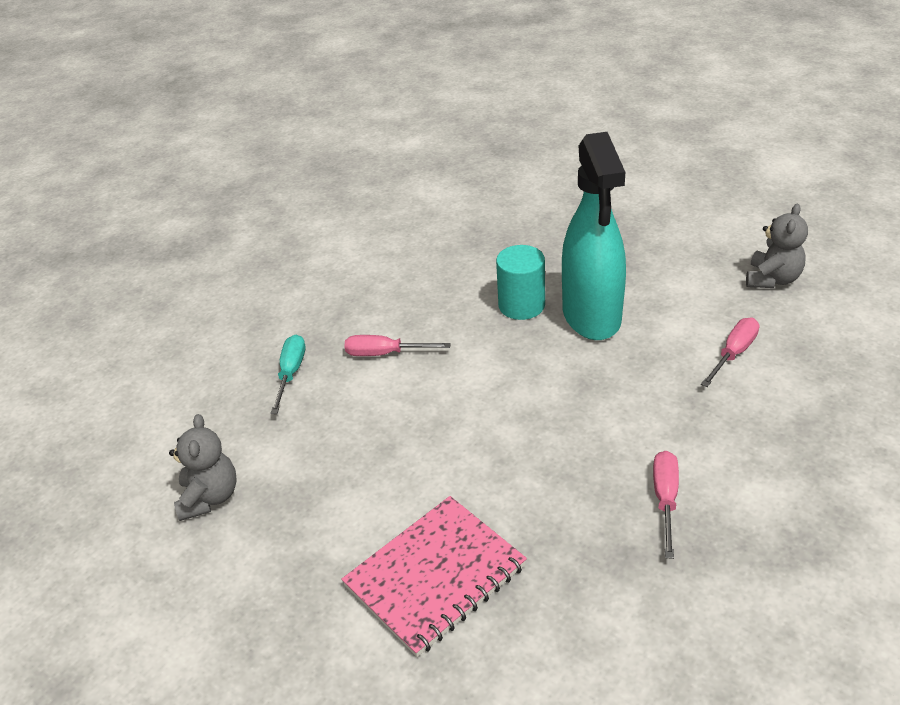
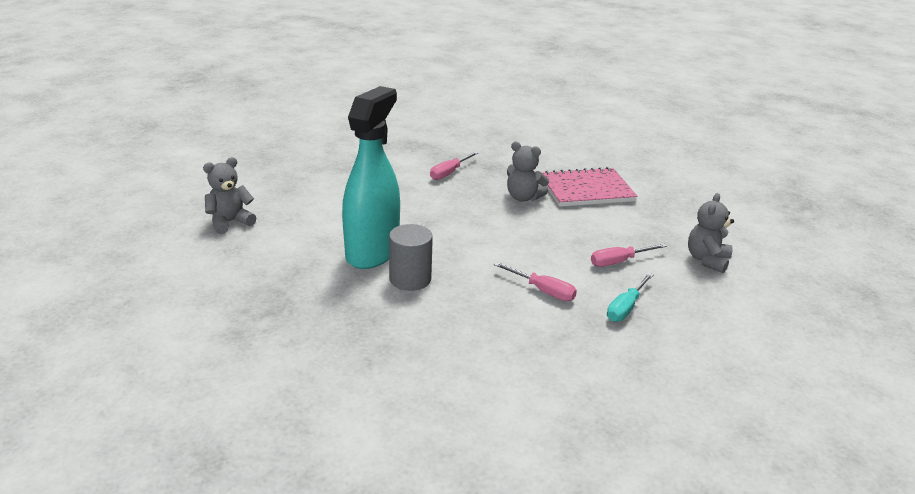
camera: 155 degrees left, 10 degrees down
(514, 500) = (523, 197): none -> grey teddy bear
(521, 305) = (410, 279): turquoise cylinder -> grey cylinder
(733, 353) = (324, 202): pink screwdriver -> pink screwdriver (619, 262)

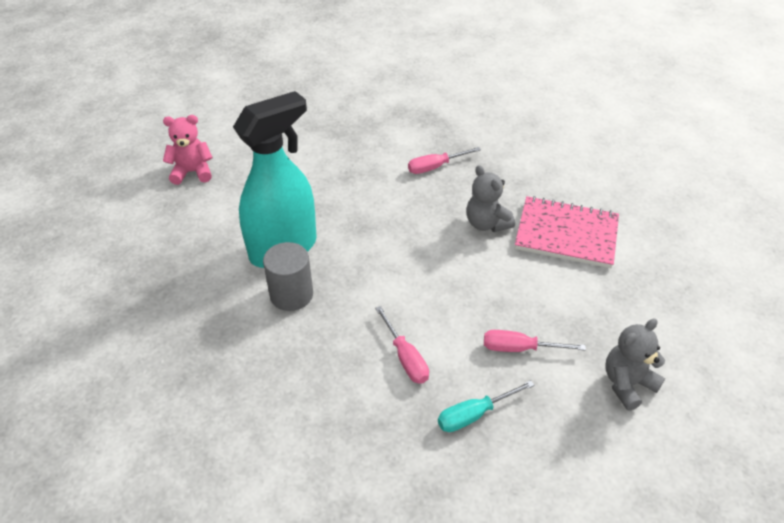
camera: 30 degrees right, 15 degrees up
(230, 222) = (192, 172): grey teddy bear -> pink teddy bear

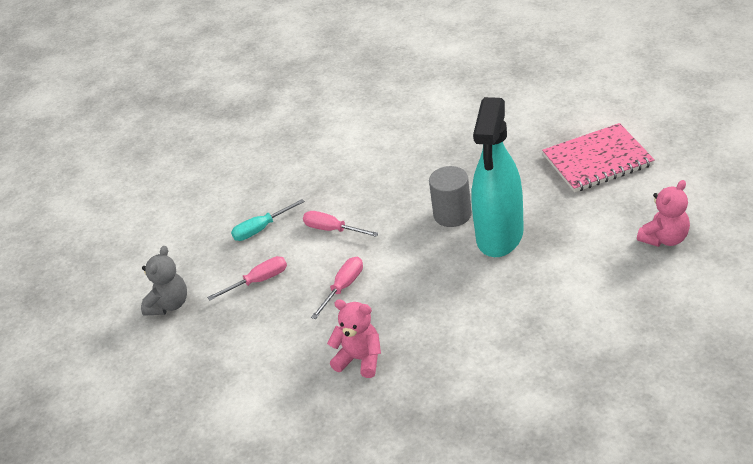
camera: 150 degrees right, 5 degrees down
(435, 167) = (462, 387): pink screwdriver -> pink screwdriver (343, 287)
(474, 415) = (261, 229): turquoise screwdriver -> turquoise screwdriver turned 150 degrees counterclockwise
(486, 224) = (360, 359): grey teddy bear -> pink teddy bear
(566, 234) = (281, 395): pink notebook -> pink notebook (597, 160)

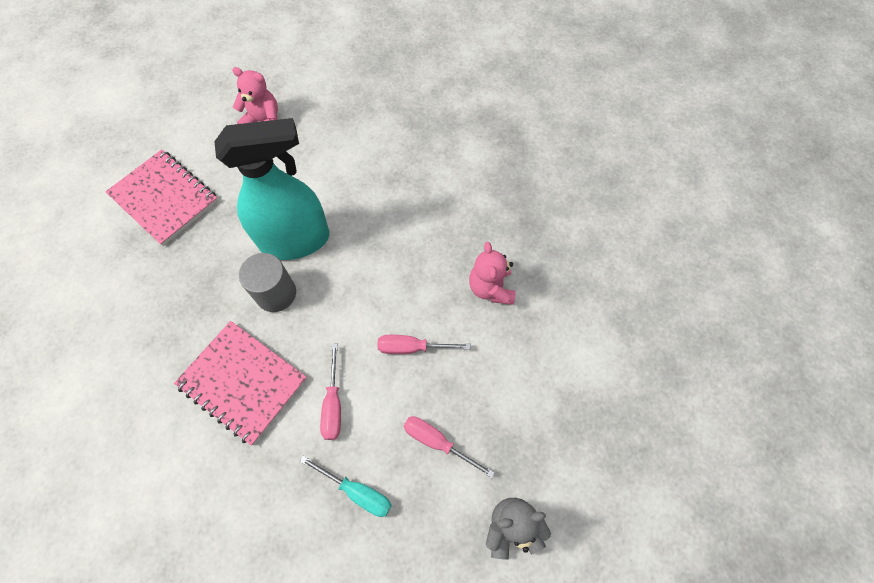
camera: 125 degrees left, 25 degrees up
(387, 184) = (243, 382): none -> pink notebook

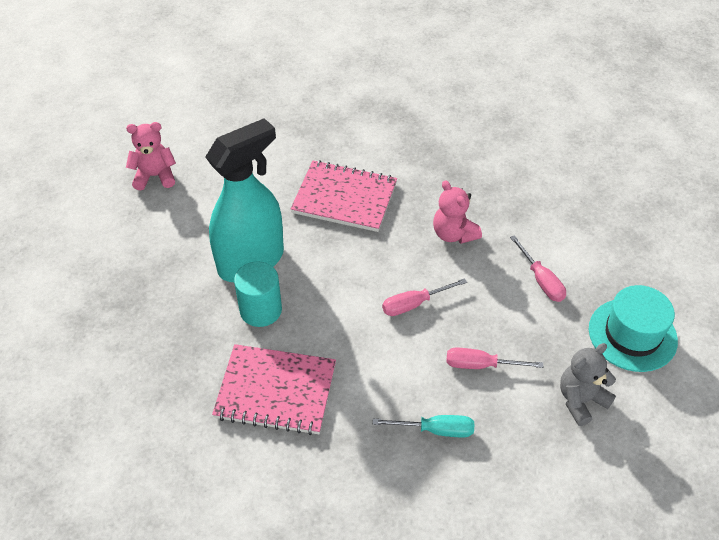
camera: 25 degrees left, 15 degrees down
(164, 199) = (94, 273): pink notebook -> pink notebook (344, 198)
(276, 293) = (261, 310): grey cylinder -> turquoise cylinder
(333, 404) = (372, 374): pink screwdriver -> pink screwdriver (541, 280)
(606, 479) = (632, 335): none -> turquoise hat

